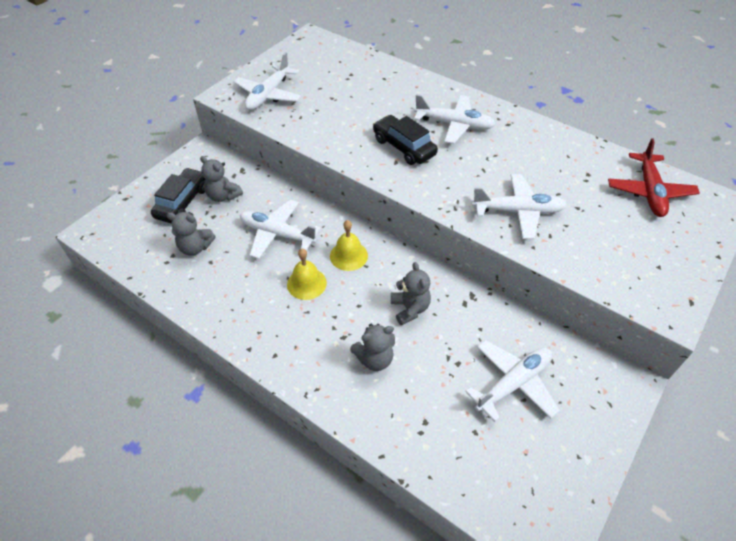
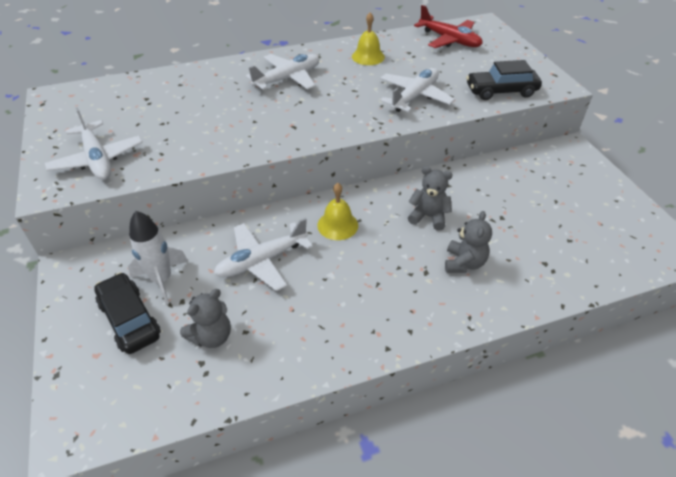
camera: 55 degrees left, 5 degrees down
(223, 196) = (162, 280): grey teddy bear -> white rocket
(306, 283) = (344, 268): yellow bell -> yellow bell (368, 56)
(404, 147) = (281, 114): black car -> black car (501, 91)
(513, 383) = (538, 198): white plane -> none

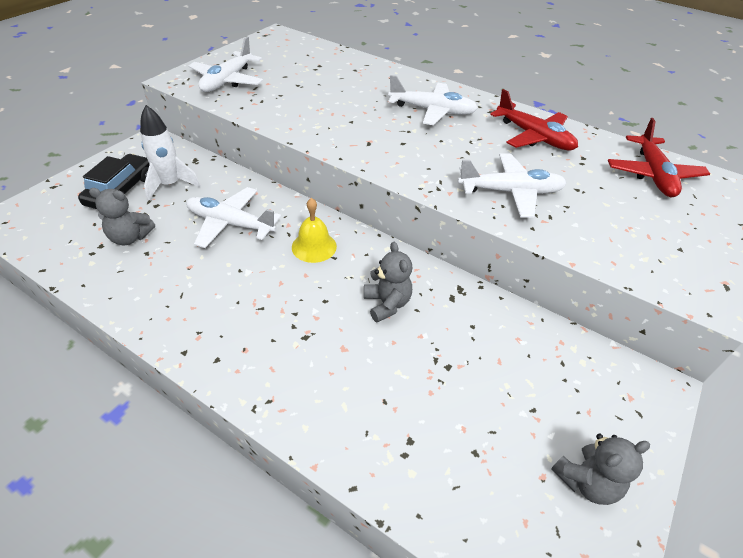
camera: 50 degrees right, 0 degrees up
(368, 56) = (534, 137): yellow bell -> red plane
(464, 263) = (344, 362): grey teddy bear -> grey teddy bear (586, 481)
(501, 91) = (615, 251): black car -> none

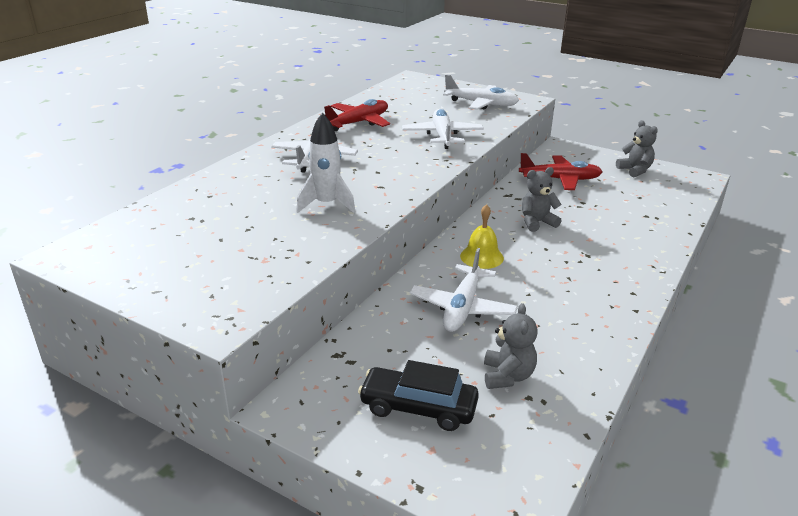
camera: 90 degrees left, 15 degrees down
(170, 185) = (398, 365): white rocket -> white rocket (327, 204)
(227, 81) = (229, 280): white plane -> white plane (481, 104)
(653, 175) = (405, 94): red plane -> red plane (560, 179)

